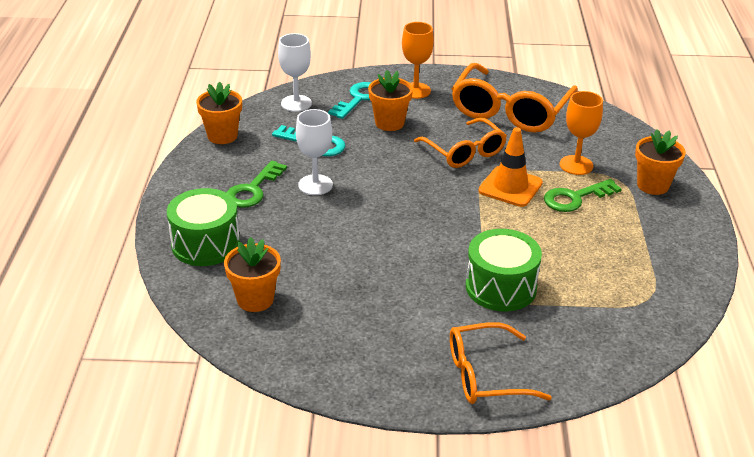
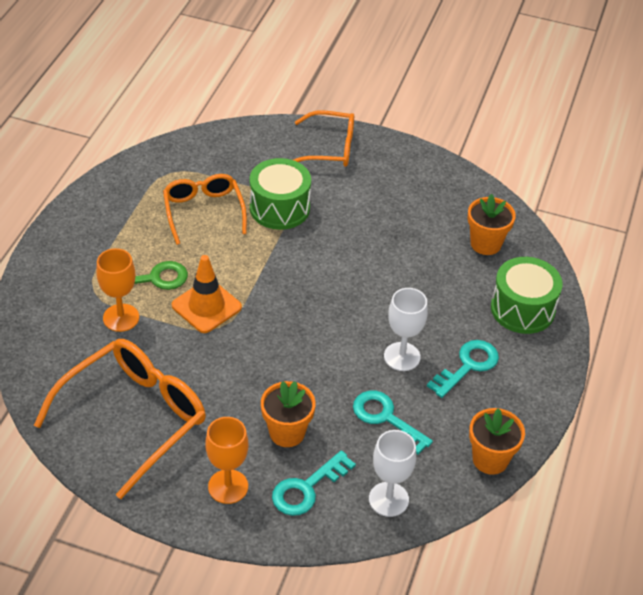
camera: 165 degrees left, 10 degrees up
(253, 189) = (467, 366): green key -> turquoise key
(464, 152) = (225, 365): orange glasses -> orange glasses (203, 211)
(653, 185) = (66, 275): orange flower pot -> none

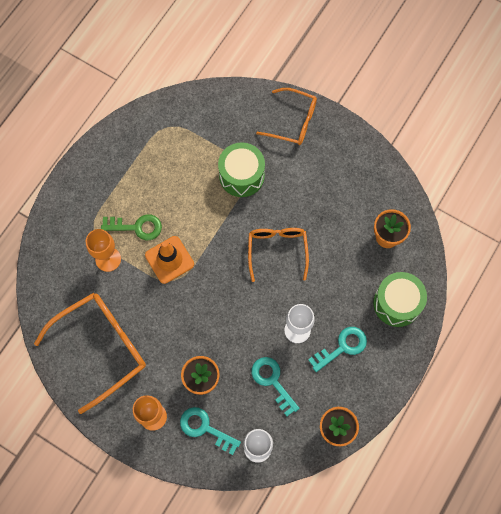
camera: 15 degrees right, 25 degrees up
(203, 211) = (185, 169): orange glasses -> orange glasses (277, 250)
(307, 488) = (205, 428): turquoise key -> turquoise key turned 60 degrees clockwise

